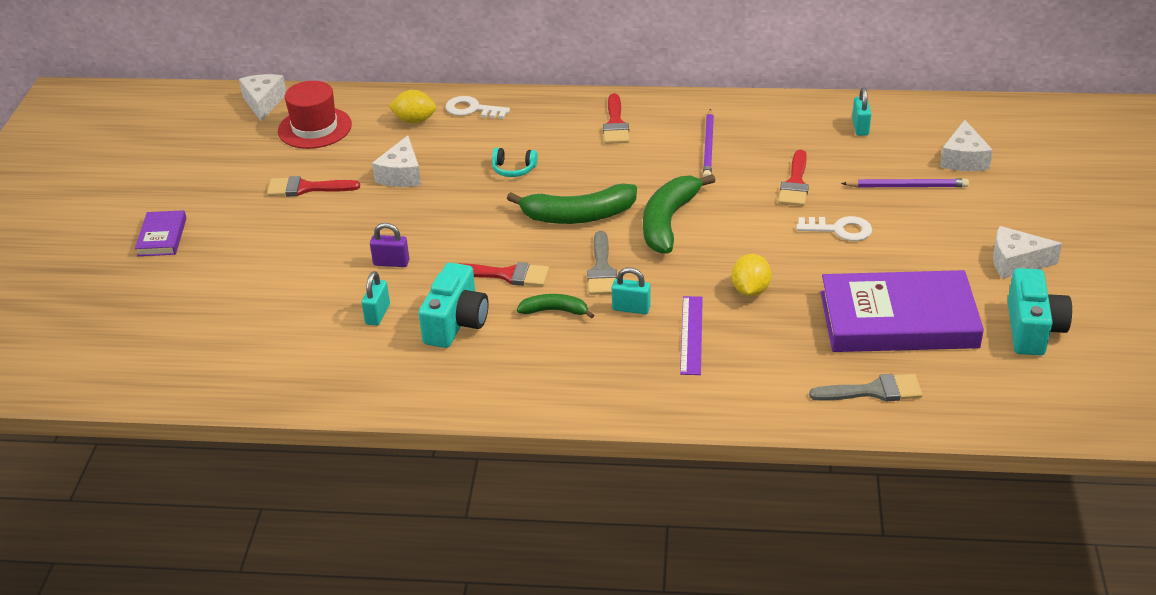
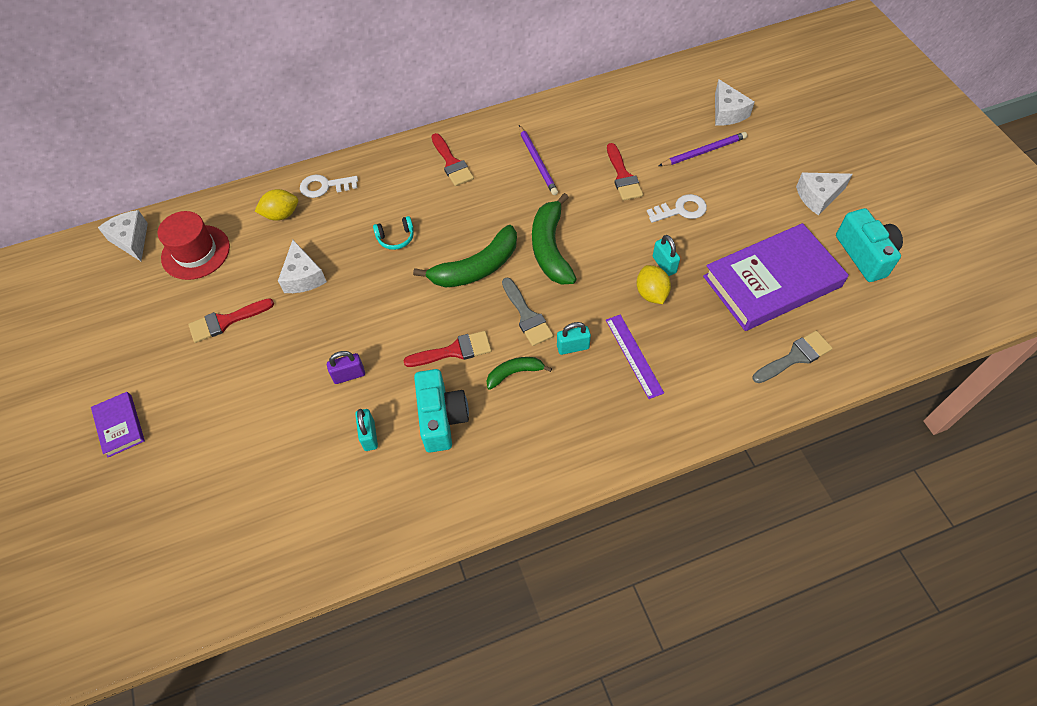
camera: 25 degrees left, 20 degrees up
(860, 127) = (638, 106): turquoise padlock -> turquoise padlock (664, 265)

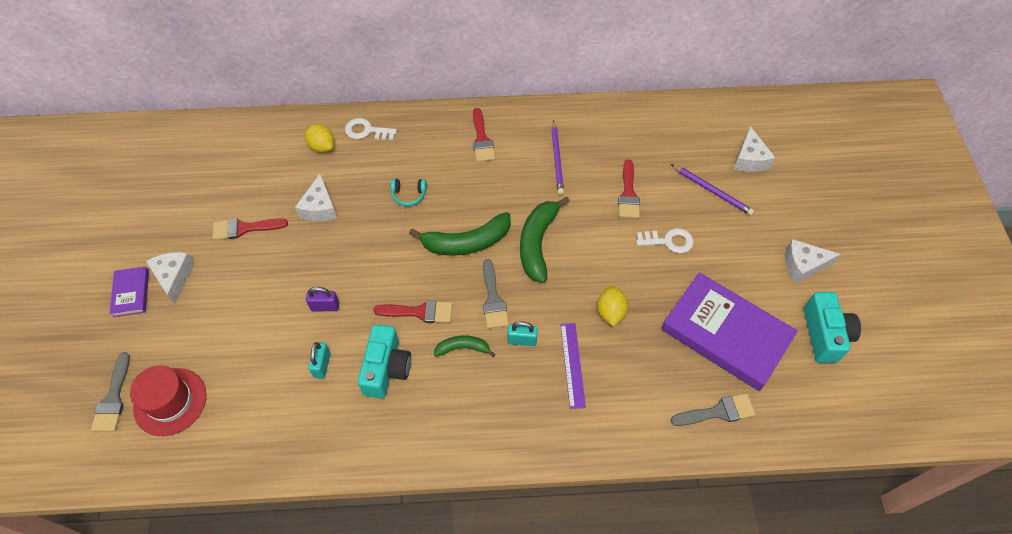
camera: 15 degrees right, 0 degrees up
(131, 240) = (195, 135): white cheese -> white cheese (174, 277)
(141, 544) = (113, 398): none -> grey brush
(195, 252) = (242, 160): red hat -> red hat (170, 401)
(281, 215) = (322, 146): yellow lemon -> yellow lemon turned 45 degrees clockwise
(664, 265) = (633, 288): turquoise padlock -> none
(703, 151) = (712, 191): purple pencil -> purple pencil turned 45 degrees clockwise
(772, 281) = (725, 334): purple book -> purple book turned 45 degrees clockwise

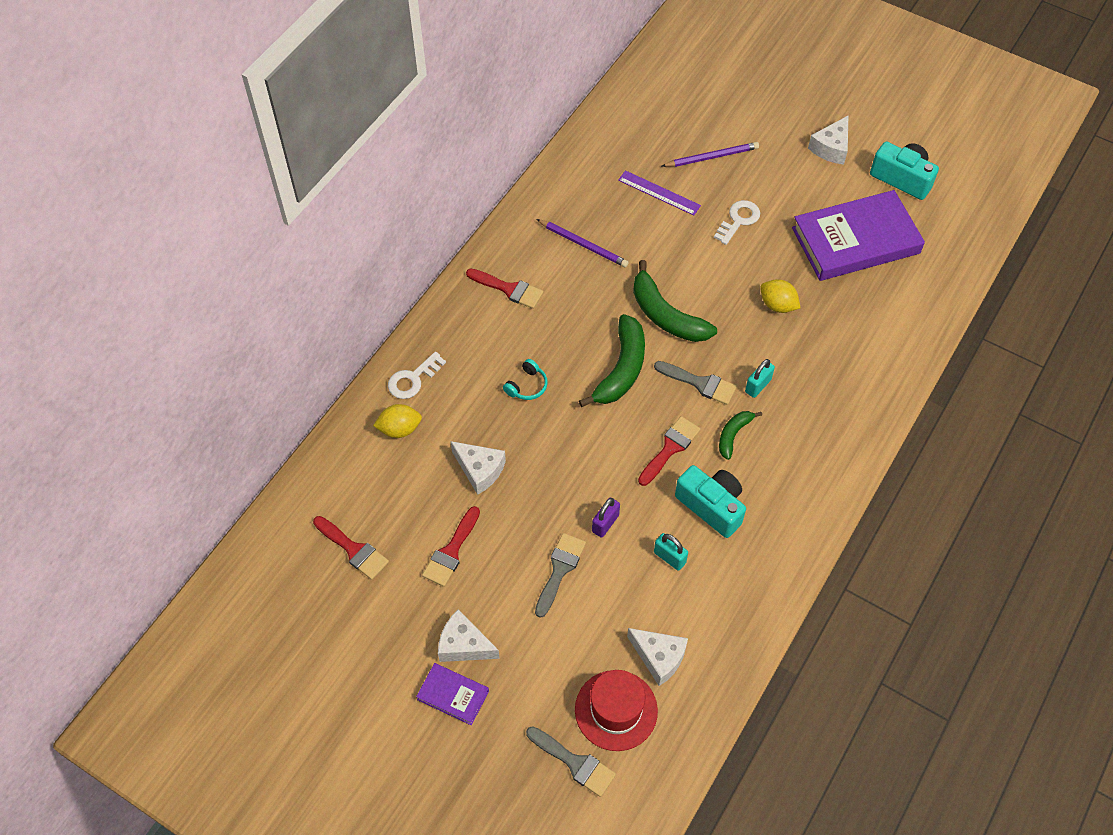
camera: 55 degrees left, 0 degrees up
(572, 364) = (808, 363): purple ruler -> purple ruler (659, 193)
(628, 194) = (667, 217): red brush -> red brush (353, 549)
(718, 411) = (919, 291): grey brush -> grey brush (559, 570)
(749, 159) = (700, 109): white cheese -> white cheese (659, 657)

